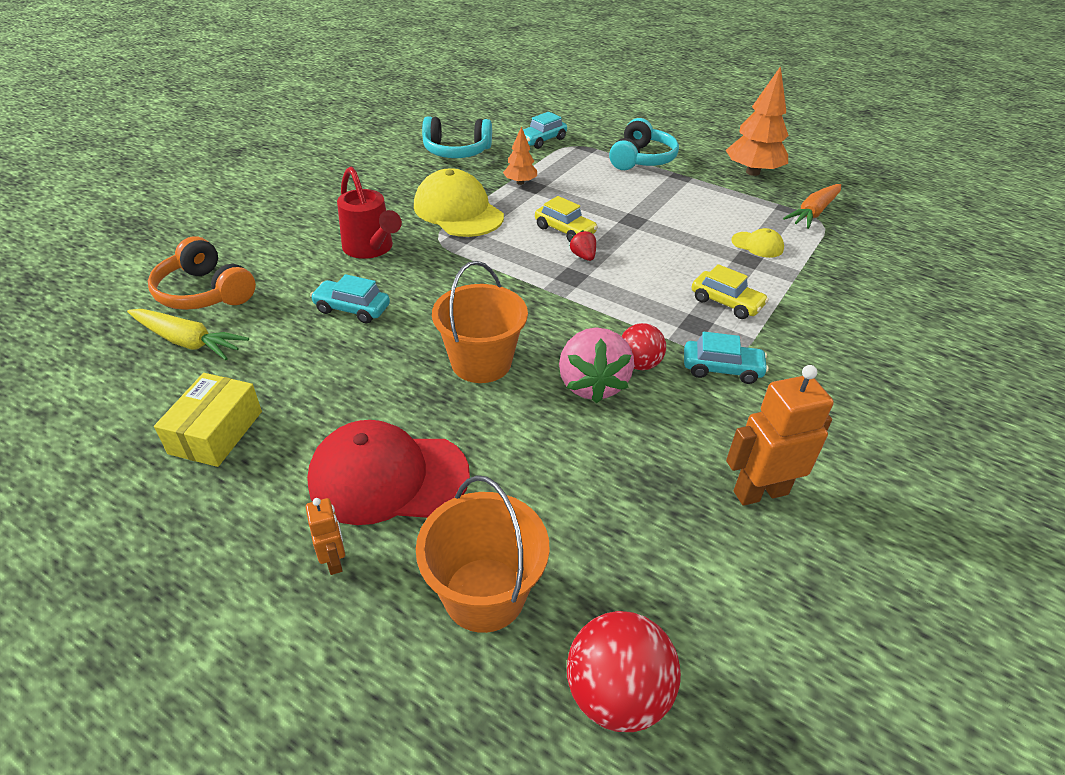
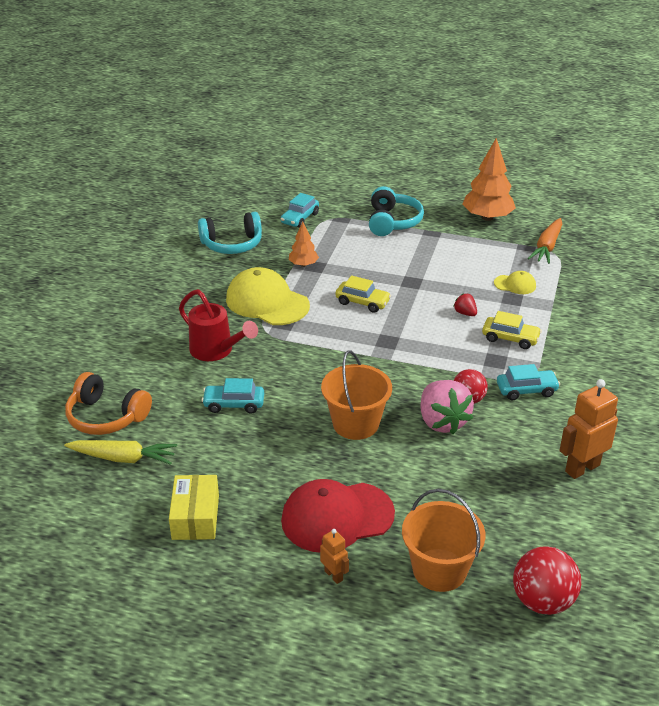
camera: 15 degrees left, 5 degrees down
(583, 256) = (388, 322): red strawberry -> red strawberry (465, 313)

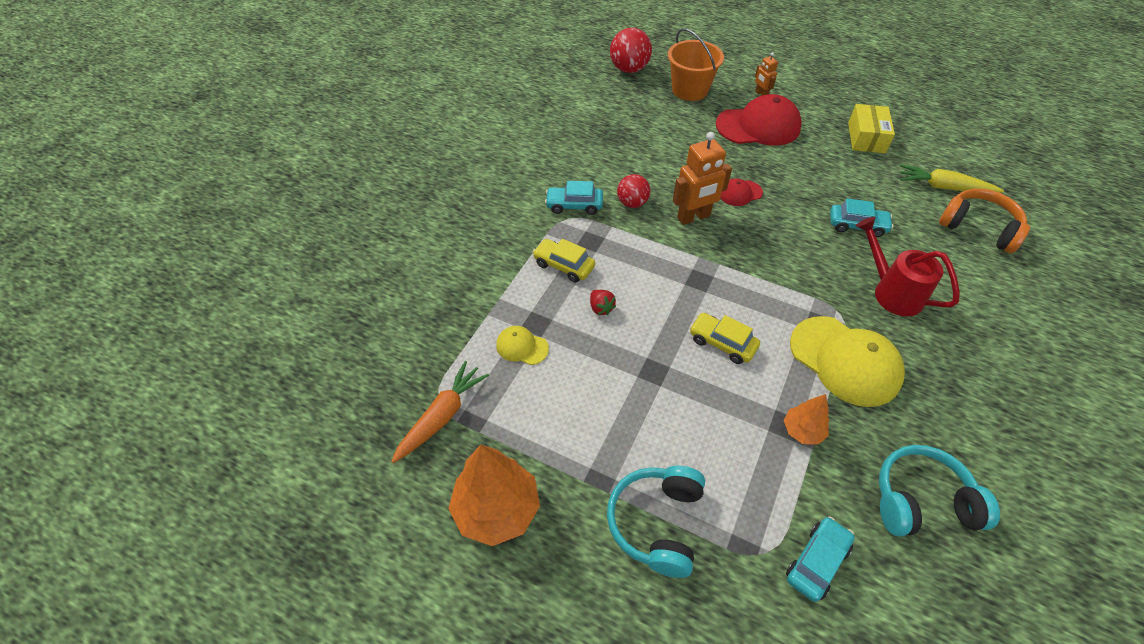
camera: 170 degrees left, 15 degrees up
(355, 424) = (740, 193): orange bucket -> red cap
(442, 422) = (662, 186): pink strawberry -> none
(582, 468) = (561, 137): orange robot -> orange robot (693, 217)

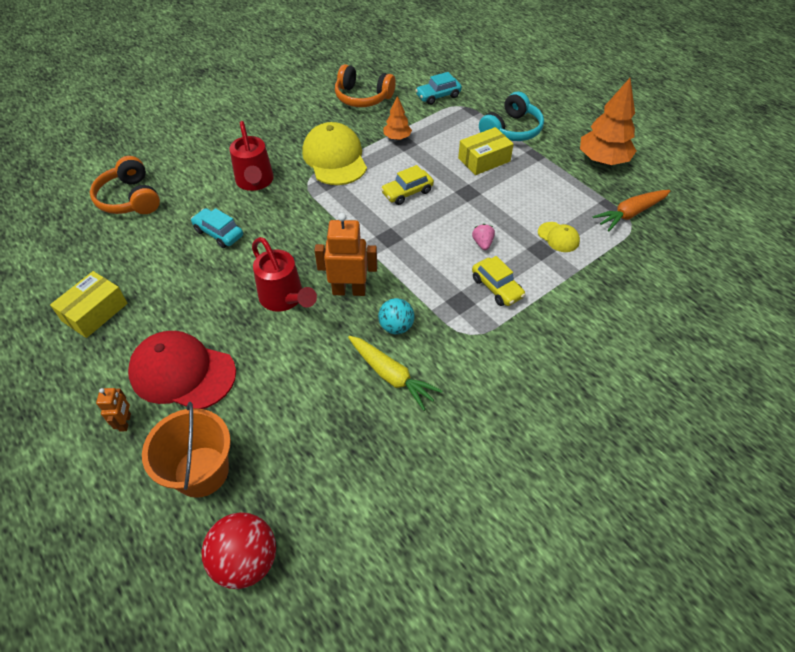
camera: 155 degrees left, 0 degrees up
(574, 205) = (456, 346): turquoise car -> none
(601, 308) = (482, 243): red strawberry -> pink strawberry
(632, 203) = (396, 327): red ball -> turquoise ball
(663, 437) = (484, 160): none -> yellow box
(722, 343) = (407, 192): yellow car -> yellow car turned 90 degrees clockwise
(740, 193) = (284, 298): red cap -> red watering can
(921, 500) = (362, 97): turquoise headphones -> orange headphones
(944, 187) = (104, 237): yellow carrot -> yellow carrot (391, 375)

